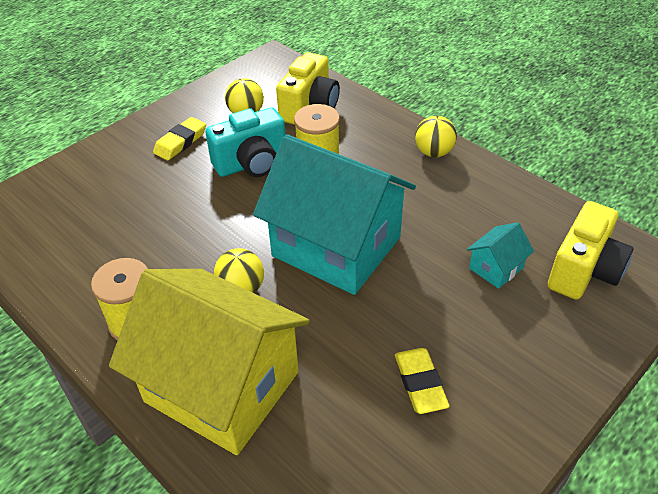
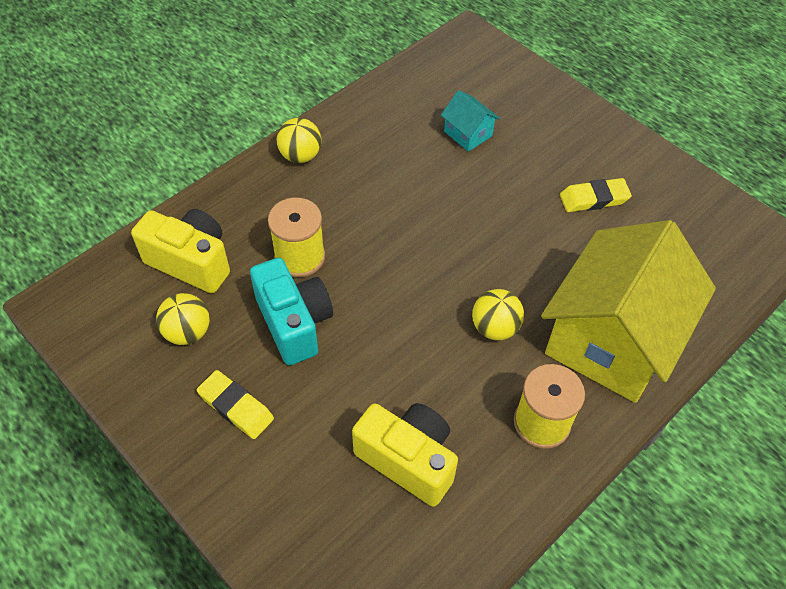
camera: 90 degrees left, 10 degrees up
(336, 247) = (437, 246): turquoise house -> none
(584, 271) = (472, 80): yellow camera -> yellow camera (408, 460)

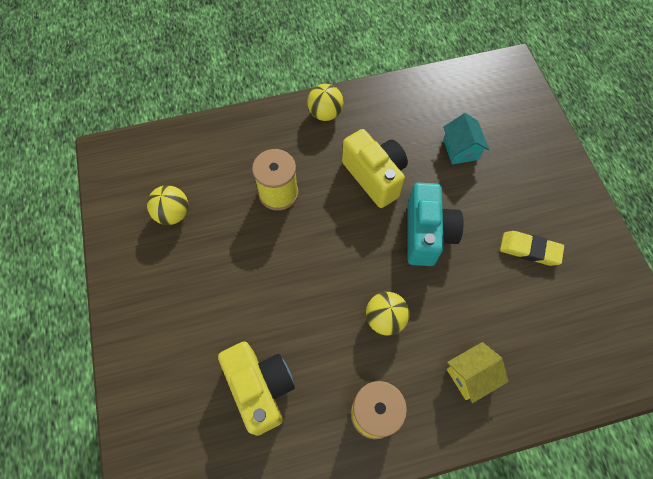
camera: 30 degrees right, 10 degrees up
(191, 262) = (205, 162): yellow camera -> yellow camera (375, 176)
(236, 407) = (171, 285): yellow eraser -> none
(294, 323) = (245, 242): turquoise camera -> turquoise camera (427, 234)
(612, 339) = (471, 375): yellow house -> yellow house, size x0.40

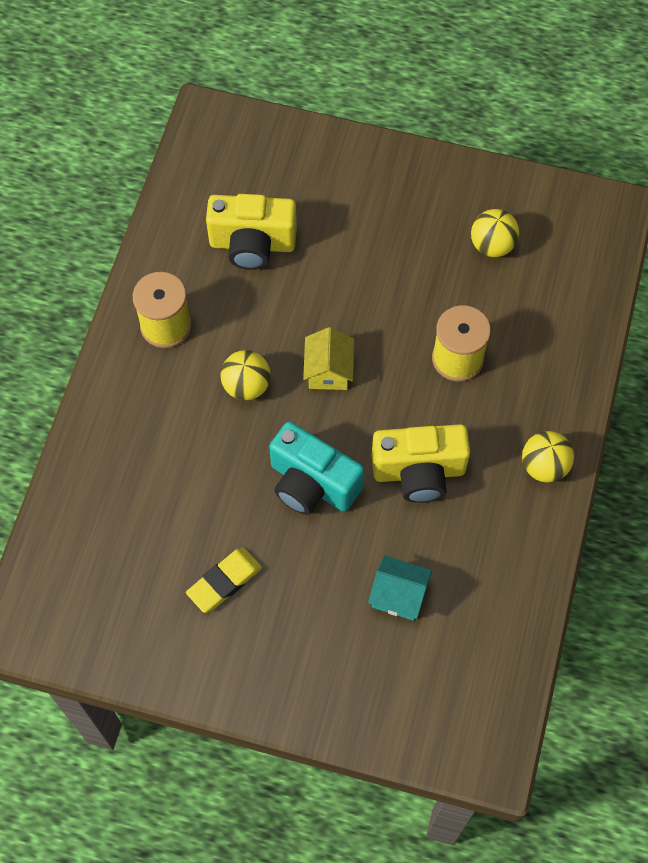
camera: 120 degrees right, 0 degrees up
(471, 375) = (140, 430): yellow house -> yellow house (328, 371)

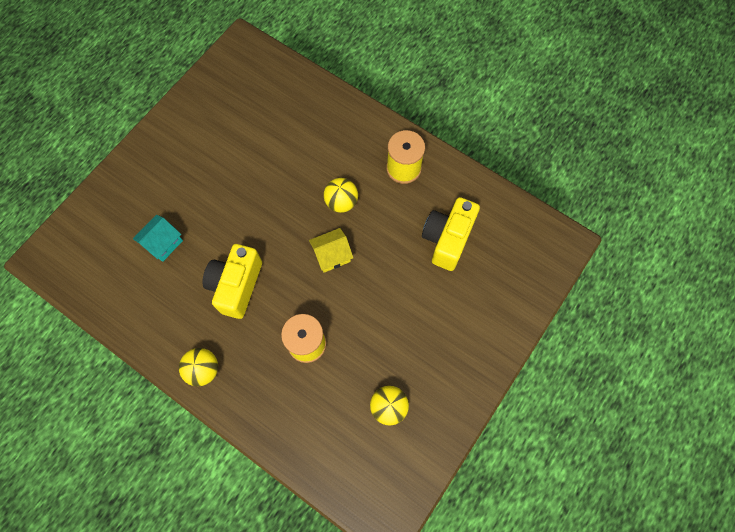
camera: 110 degrees right, 5 degrees up
(224, 582) = (219, 150): yellow eraser -> none
(312, 484) = (258, 218): turquoise camera -> none
(328, 371) = (332, 255): yellow house -> yellow house turned 45 degrees counterclockwise

